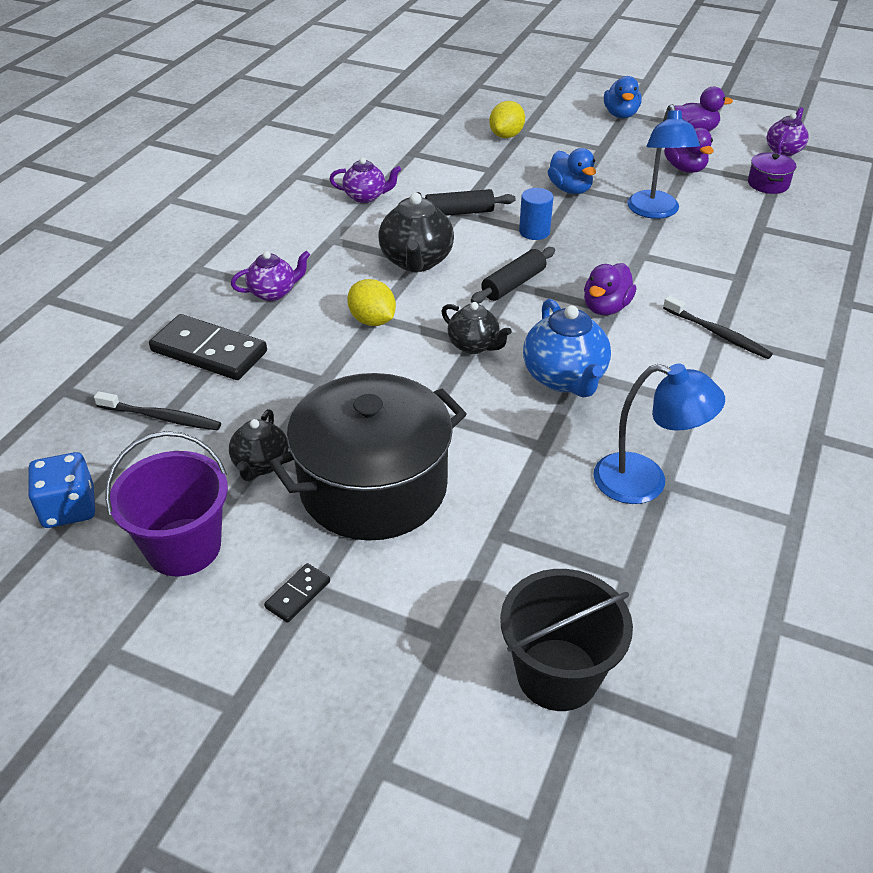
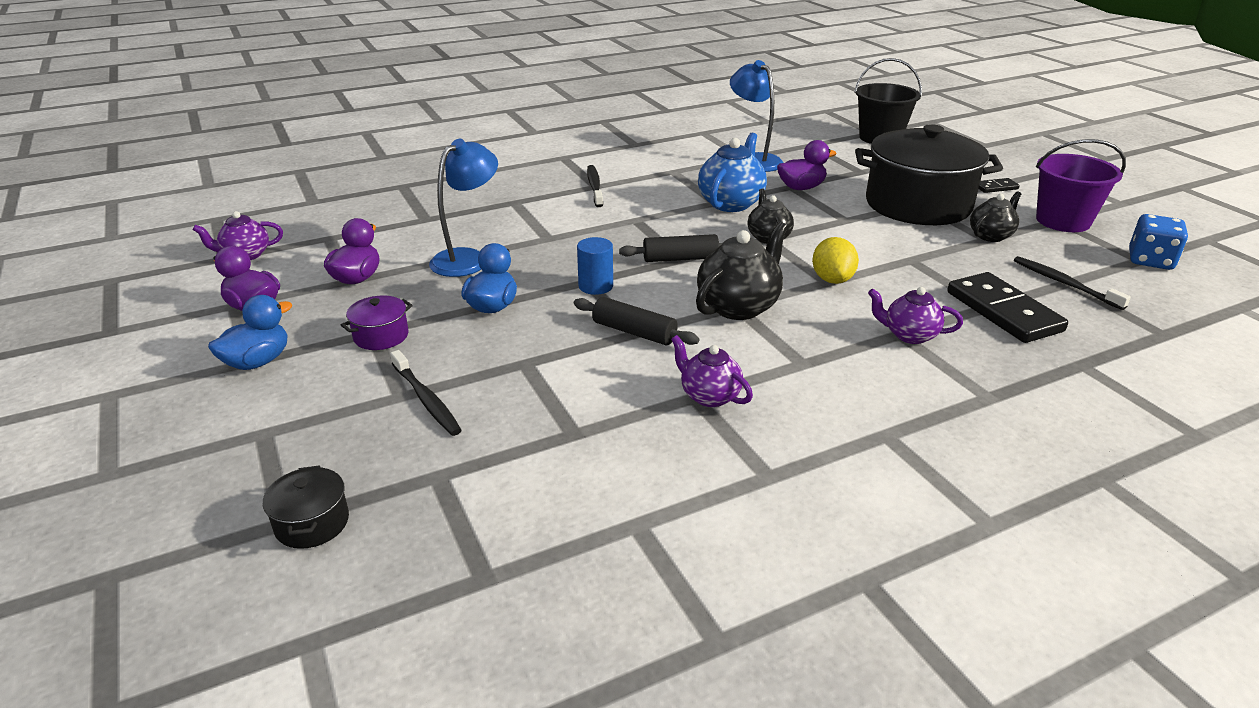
camera: 140 degrees left, 10 degrees down
(465, 88) = (312, 523): none -> black pot
(506, 135) = (426, 400): yellow lemon -> black toothbrush
(606, 307) = (638, 221): purple duck -> purple duck (801, 188)
(768, 184) = (335, 239): purple pot -> purple pot (381, 336)

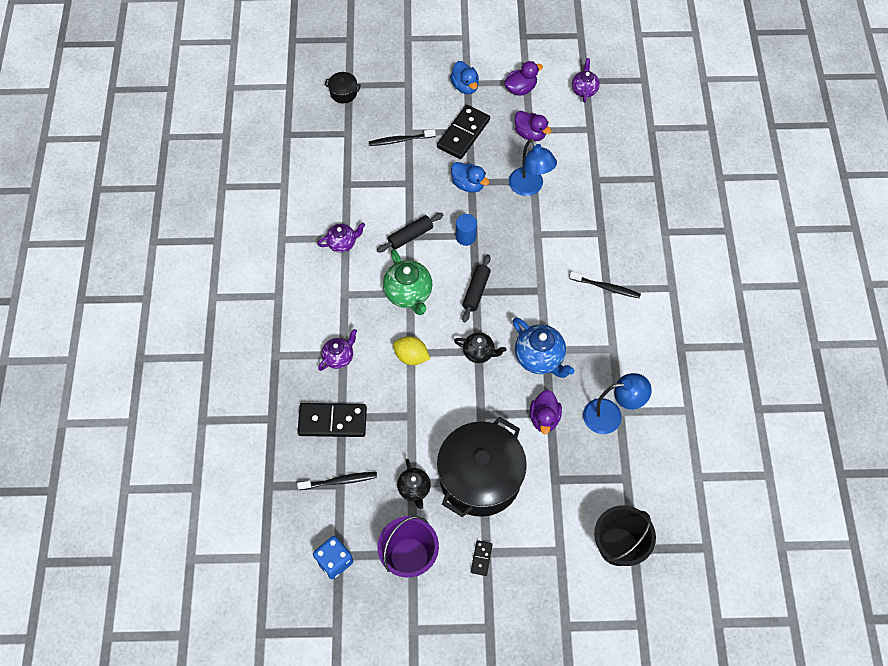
camera: 115 degrees right, 30 degrees up
(381, 336) = (463, 134): purple pot -> black domino
(739, 306) = (408, 294): black teapot -> green teapot

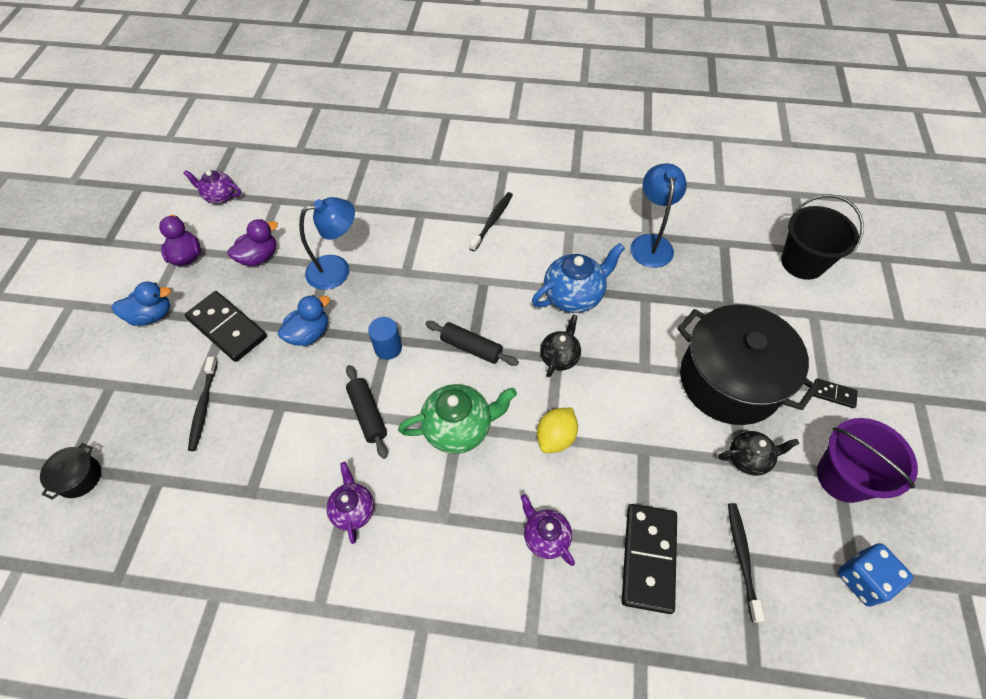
camera: 80 degrees left, 5 degrees down
(544, 418) = (652, 303): purple duck -> none

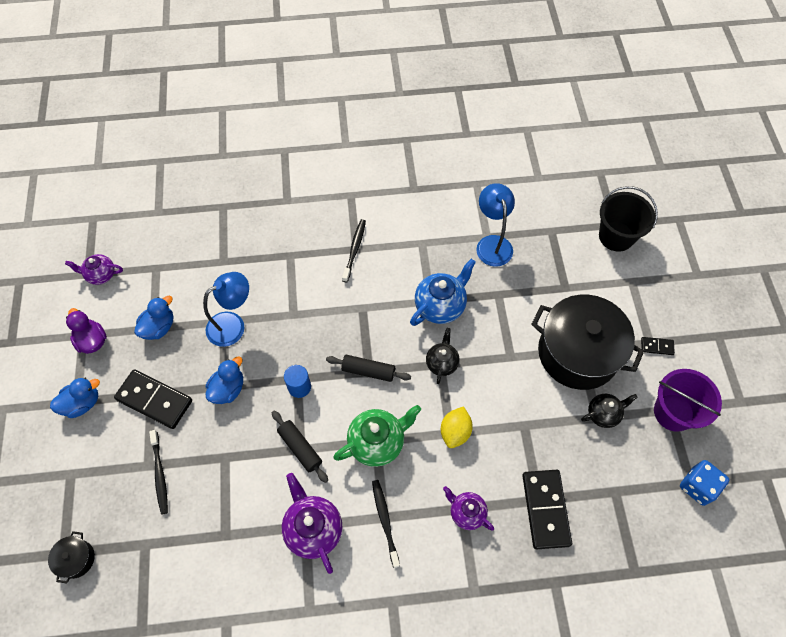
camera: 15 degrees left, 5 degrees up
(259, 257) = (159, 327): purple duck -> blue duck
(353, 510) = (313, 529): purple teapot -> purple teapot, size x1.61
(742, 557) = (612, 492): black toothbrush -> black toothbrush (385, 520)

